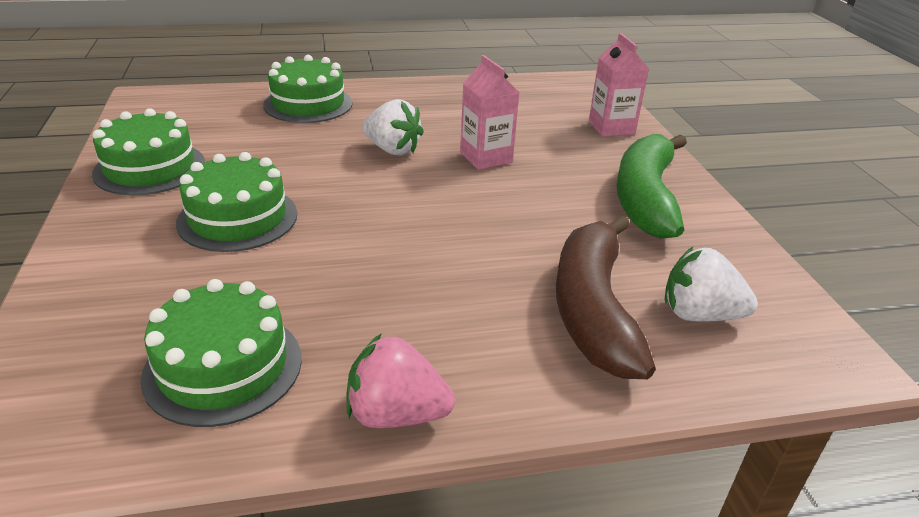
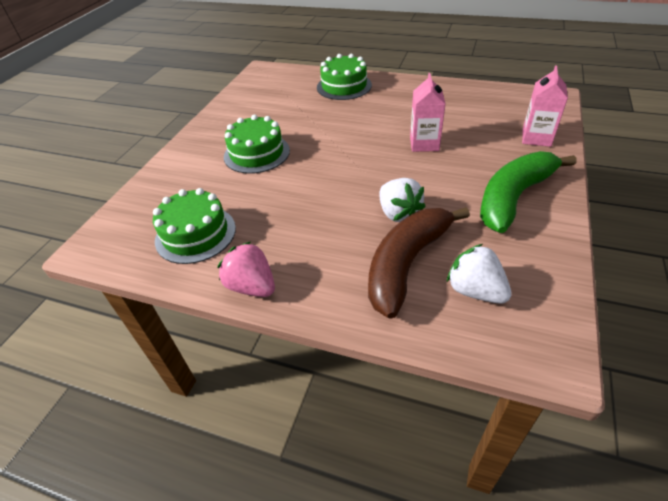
camera: 35 degrees right, 10 degrees up
(150, 168) = (236, 114): green cake -> none
(392, 150) = (369, 127): white strawberry -> white strawberry (398, 213)

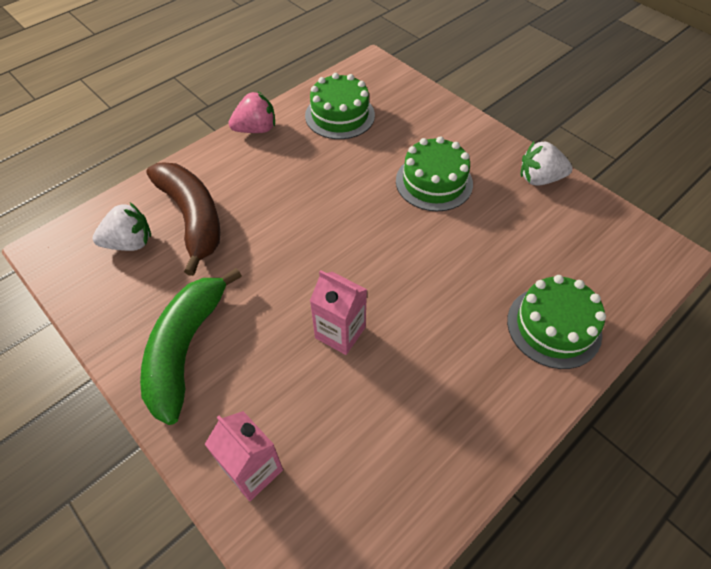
camera: 115 degrees right, 10 degrees up
(398, 213) = (250, 244): white strawberry -> white strawberry (539, 179)
(513, 198) = (186, 349): green banana -> green banana turned 150 degrees counterclockwise

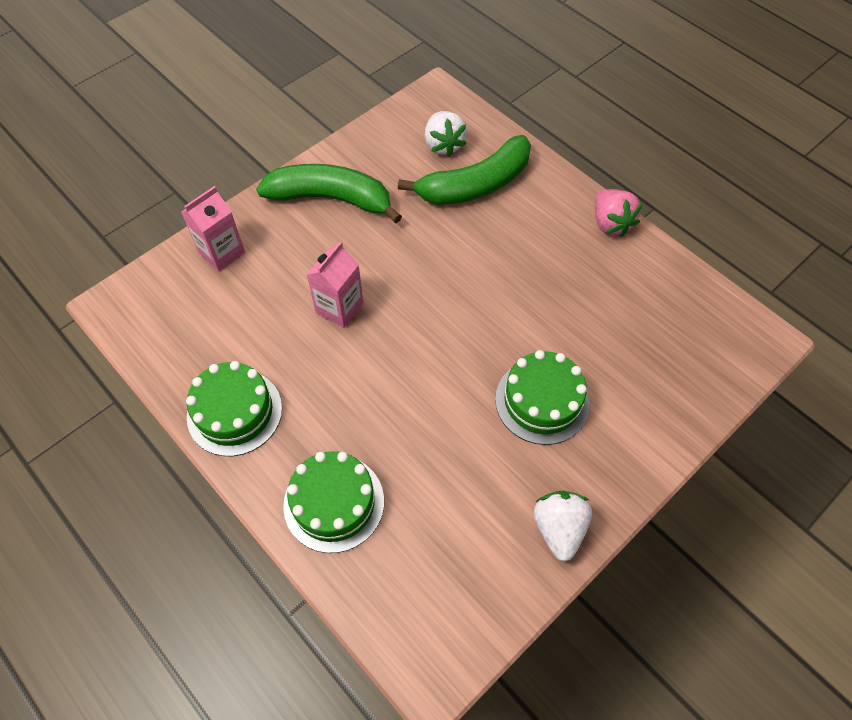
camera: 90 degrees right, 5 degrees up
(192, 218) = (475, 185): brown banana -> green banana
(340, 115) = (649, 303): green cake -> green cake (234, 412)

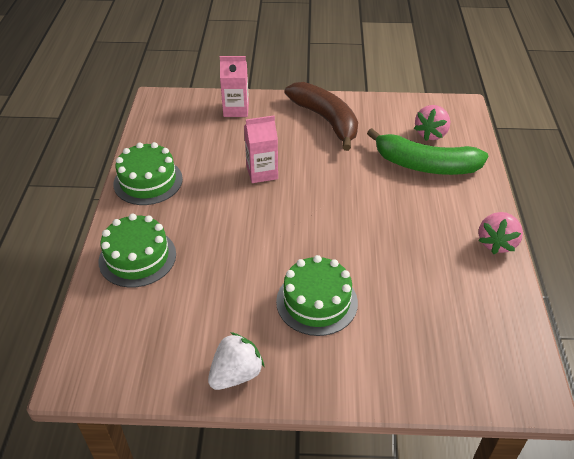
camera: 45 degrees right, 15 degrees down
(331, 198) = (326, 120): green banana -> brown banana
(443, 145) = (431, 134): white strawberry -> pink strawberry

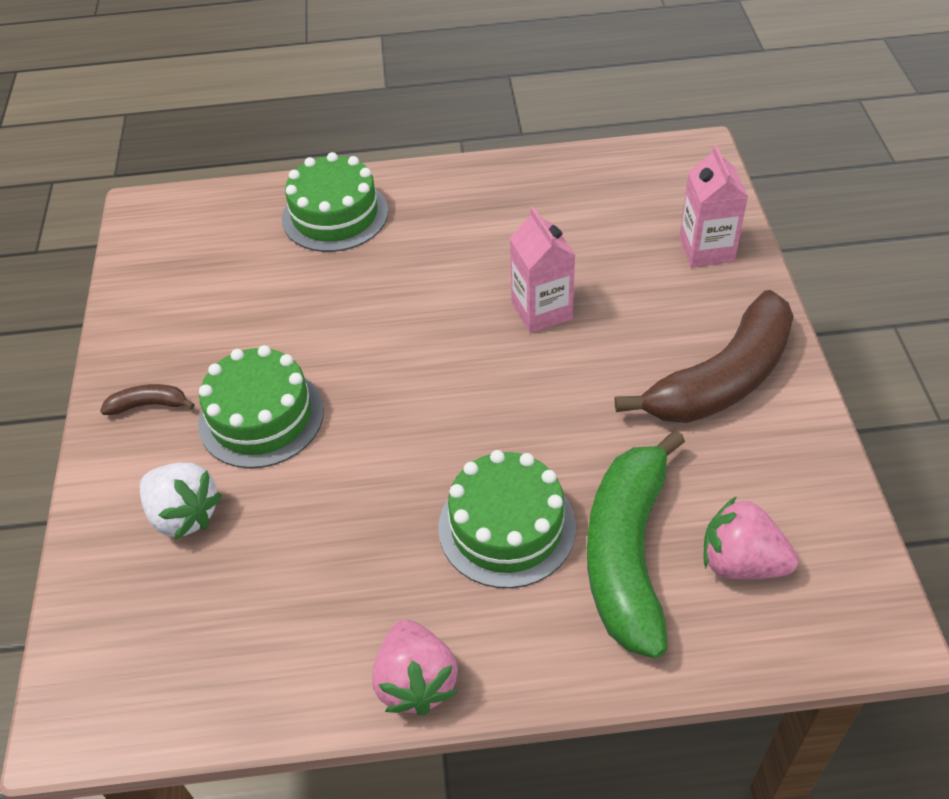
camera: 85 degrees right, 5 degrees up
(148, 181) = (490, 189): green cake -> green cake (507, 527)
(236, 374) = (139, 348): white strawberry -> white strawberry (184, 515)
(294, 365) = (149, 405): none -> brown banana
(496, 243) = (416, 682): pink strawberry -> pink strawberry turned 120 degrees counterclockwise

